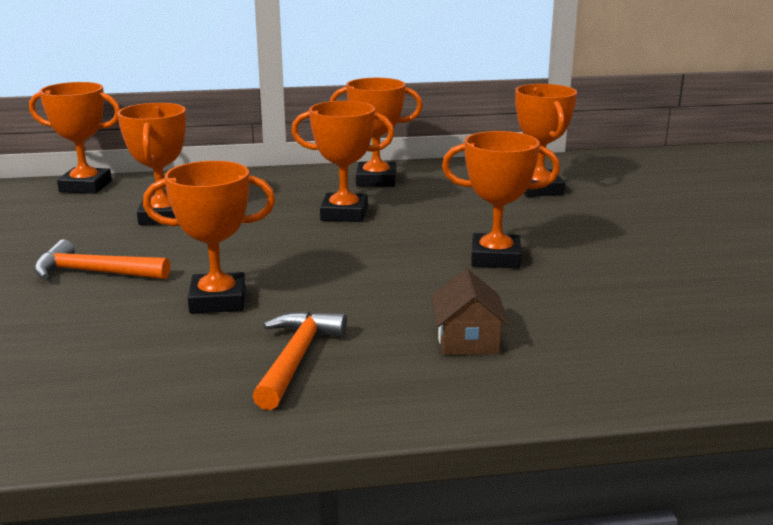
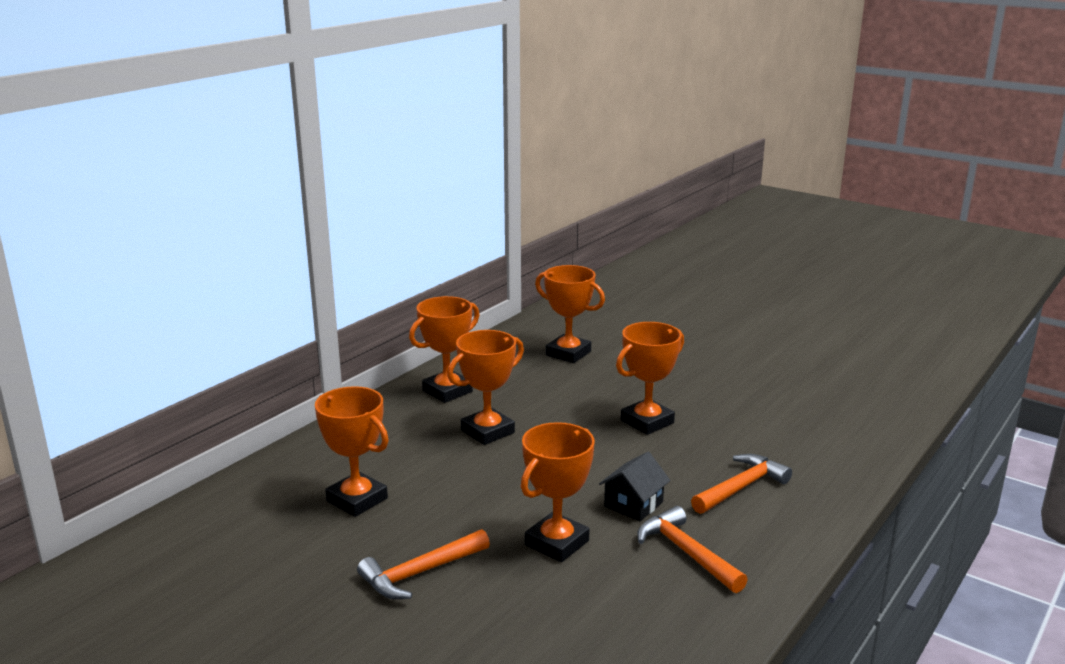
camera: 45 degrees left, 0 degrees up
(85, 186) = (211, 506): orange trophy -> none
(338, 305) = (633, 504): none -> black house
(467, 340) = (741, 487): brown house -> orange hammer

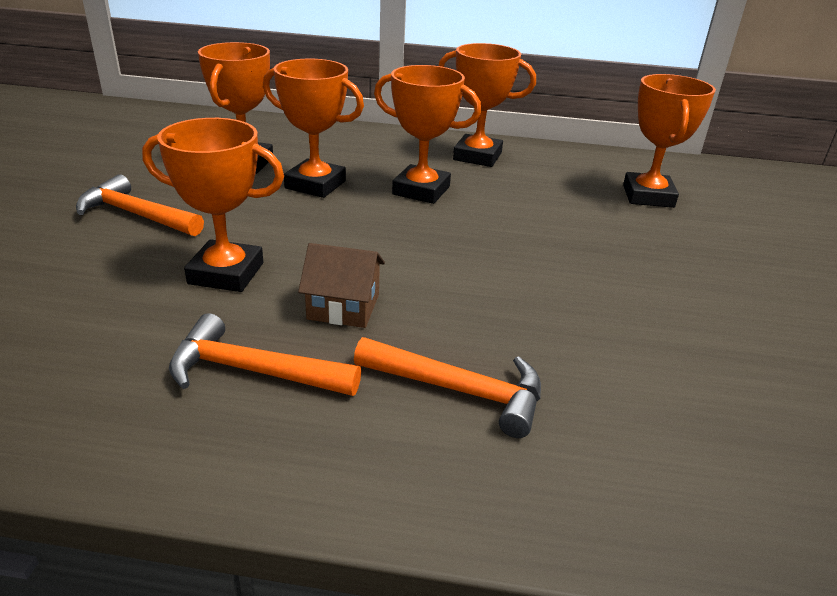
camera: 60 degrees right, 10 degrees up
(633, 504) = (343, 307): black house -> brown house
(647, 422) = (554, 278): orange trophy -> orange trophy (315, 184)
(686, 552) = (252, 371): orange hammer -> orange hammer turned 105 degrees counterclockwise

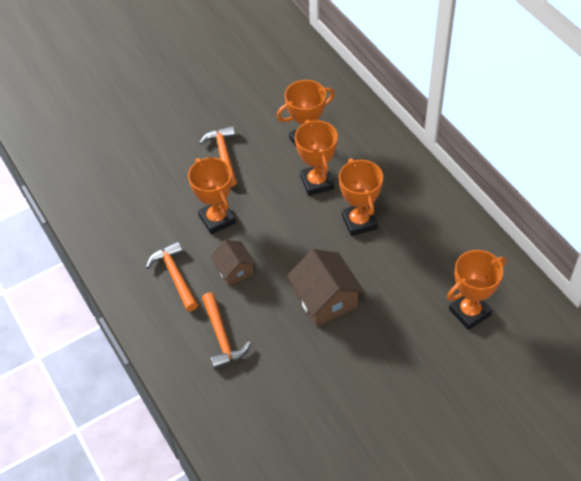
camera: 55 degrees right, 20 degrees up
(477, 156) = (430, 214): orange trophy -> none
(511, 264) = (325, 299): none -> brown house

